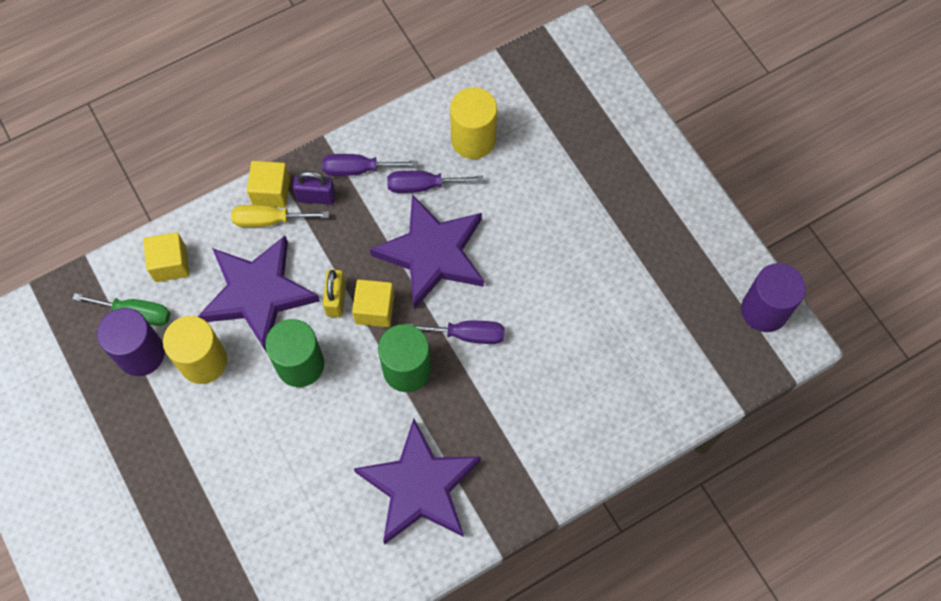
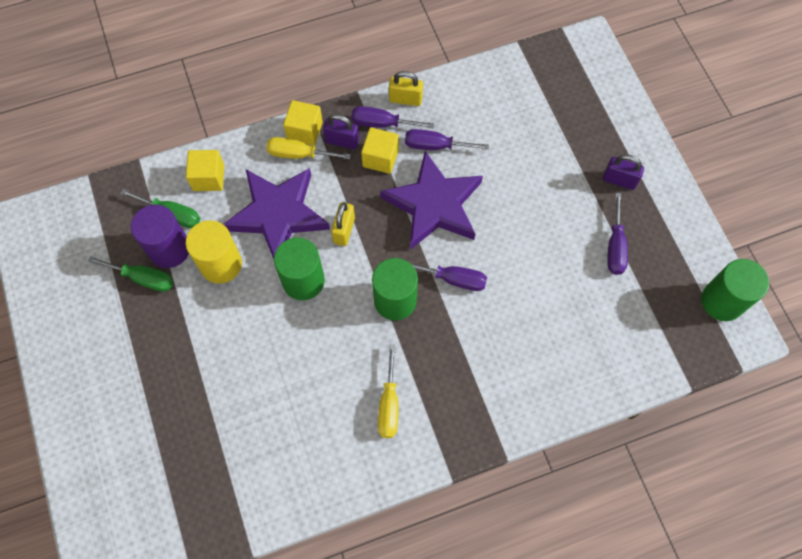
camera: 10 degrees right, 0 degrees up
(117, 392) = (143, 278): none -> green screwdriver
(375, 309) = (376, 244): yellow cube -> yellow cube (380, 158)
(380, 137) = (405, 99): none -> yellow padlock
(419, 486) = (389, 404): purple star -> yellow screwdriver
(473, 139) = (485, 113): yellow cylinder -> none
(633, 192) = (619, 180): none -> purple padlock
(640, 268) = (615, 246): none -> purple screwdriver
(764, 310) = (722, 301): purple cylinder -> green cylinder

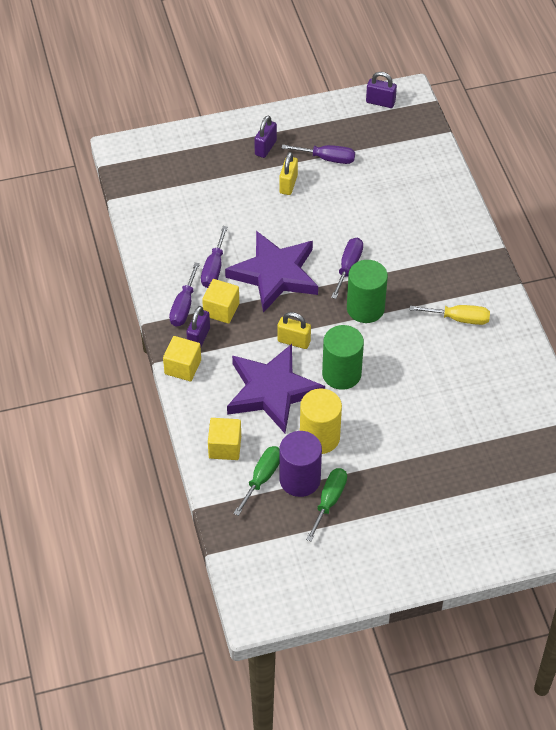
camera: 85 degrees left, 15 degrees down
(298, 154) = (208, 373): yellow screwdriver -> none
(405, 99) = (159, 286): yellow padlock -> yellow padlock (288, 184)
(722, 301) = (380, 102): green cylinder -> purple padlock

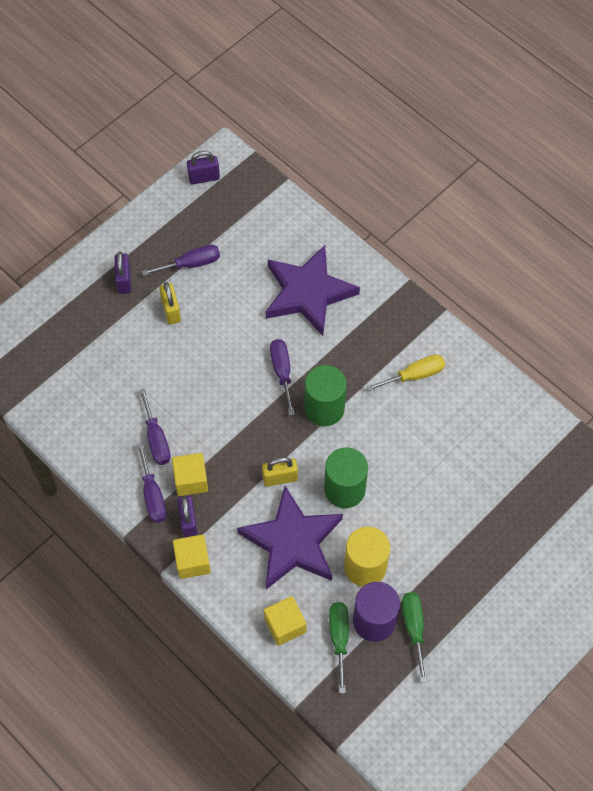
camera: 30 degrees left, 10 degrees up
(275, 274) = (218, 415): purple star -> purple star (308, 293)

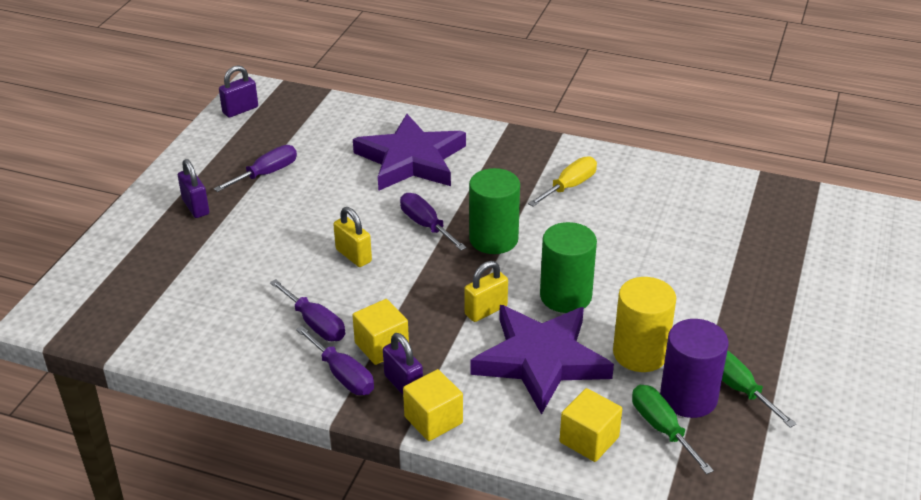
camera: 25 degrees left, 25 degrees down
(171, 310) = (266, 214): yellow padlock -> yellow padlock (353, 256)

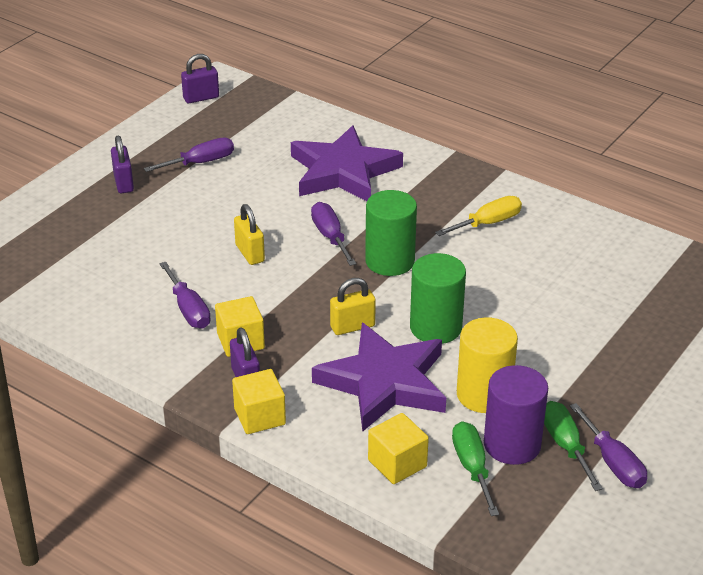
camera: 15 degrees right, 0 degrees up
(343, 375) = (194, 360): purple screwdriver -> purple screwdriver (613, 462)

